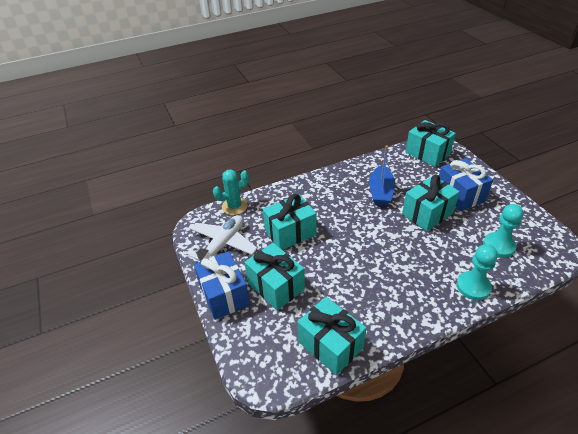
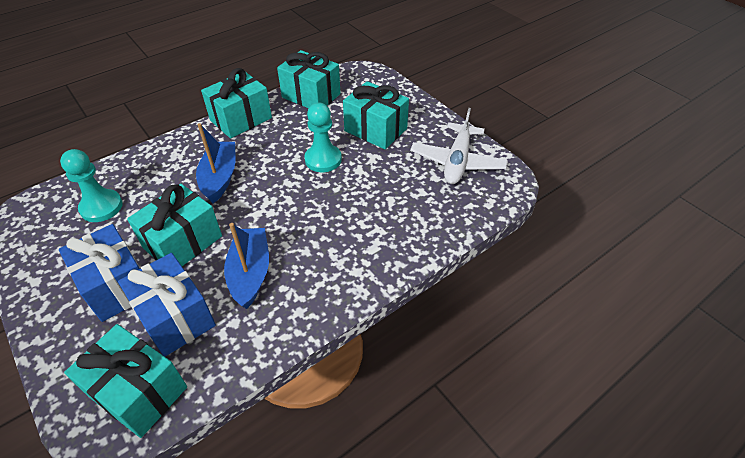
camera: 165 degrees right, 5 degrees up
(224, 295) = (426, 116): blue gift -> blue gift (175, 317)
(234, 206) = (473, 213): turquoise cactus -> none
(290, 232) = (378, 187): turquoise gift -> turquoise gift (241, 119)
(412, 257) = (220, 177): none -> blue boat
(473, 286) = (158, 157): turquoise pawn -> turquoise pawn (323, 159)

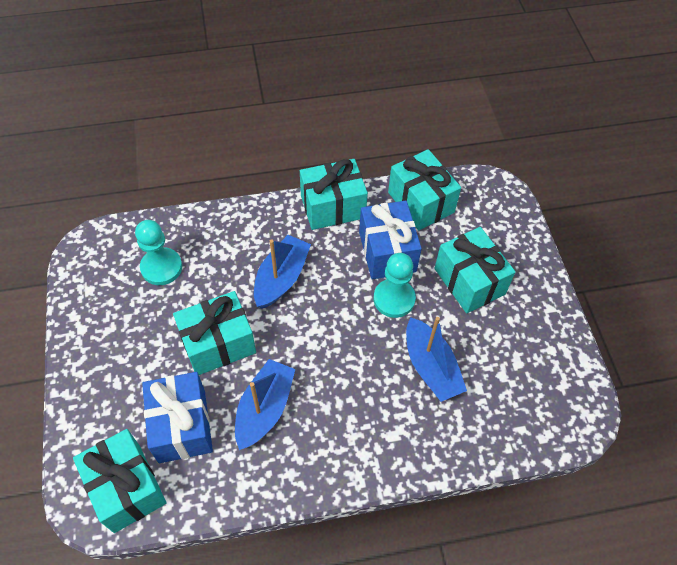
camera: 25 degrees right, 10 degrees up
(116, 286) = (145, 367): blue gift -> blue gift (387, 252)
(377, 192) = (431, 367): none -> blue boat
(457, 161) = (538, 365): white plane -> none

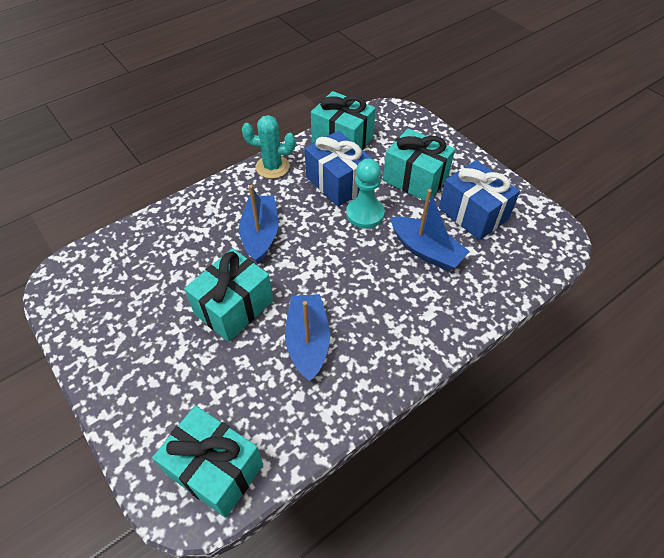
camera: 25 degrees left, 5 degrees down
(161, 267) = (143, 268): turquoise pawn -> none
(182, 426) = (239, 390): blue gift -> blue gift (473, 214)
(332, 207) = (272, 167): turquoise gift -> turquoise cactus

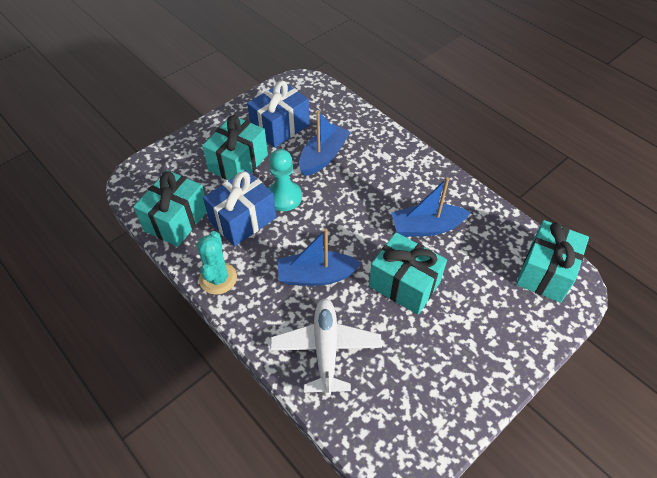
camera: 95 degrees left, 0 degrees up
(180, 237) = (326, 349): none -> white plane

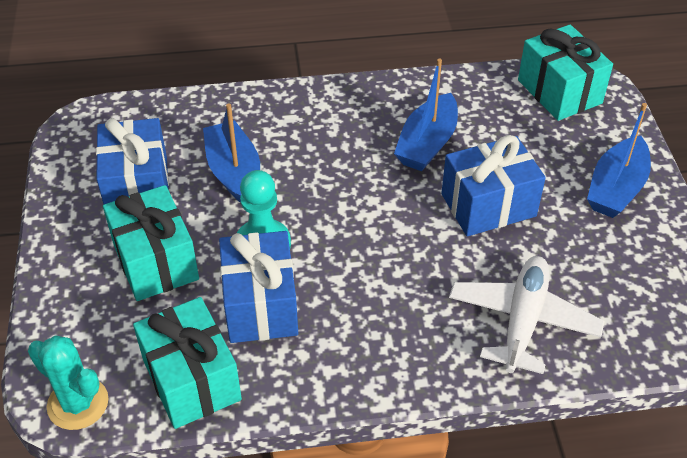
camera: 55 degrees left, 5 degrees down
(218, 278) = (334, 378): turquoise cactus -> turquoise cactus (78, 403)
(316, 276) = (413, 276): blue boat -> blue boat (616, 188)
(326, 349) = (522, 321): white plane -> white plane turned 75 degrees clockwise
(404, 284) = (488, 205): turquoise gift -> blue gift

